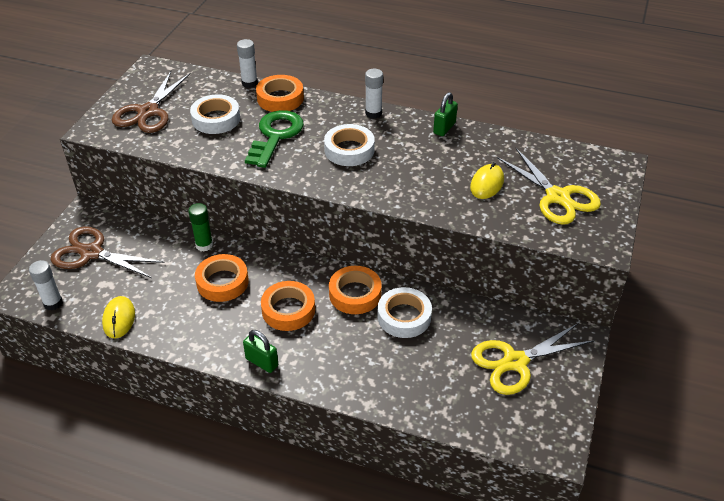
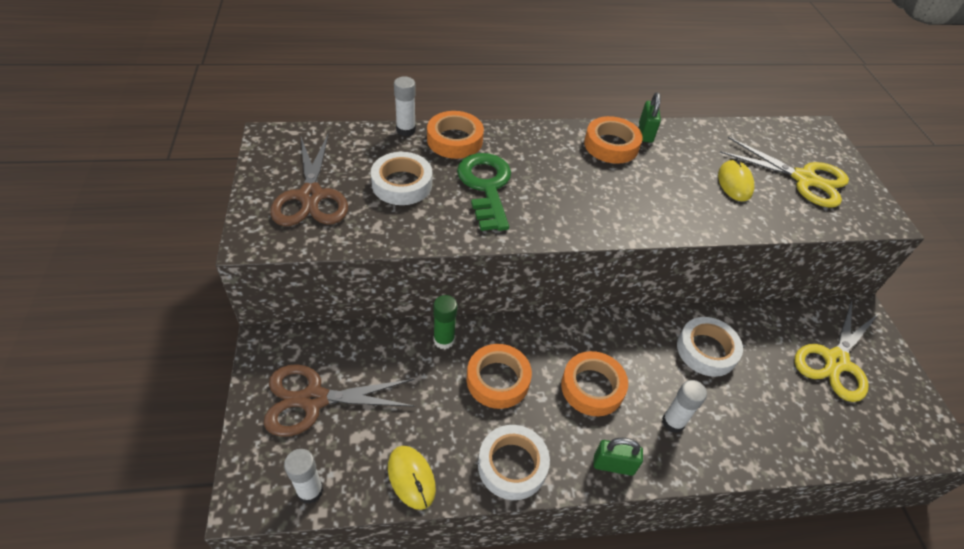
camera: 30 degrees left, 5 degrees up
(349, 150) = (577, 182): white tape -> white tape (512, 465)
(355, 294) = (642, 342): orange tape -> orange tape (611, 145)
(373, 113) = (565, 134): white glue stick -> white glue stick (673, 422)

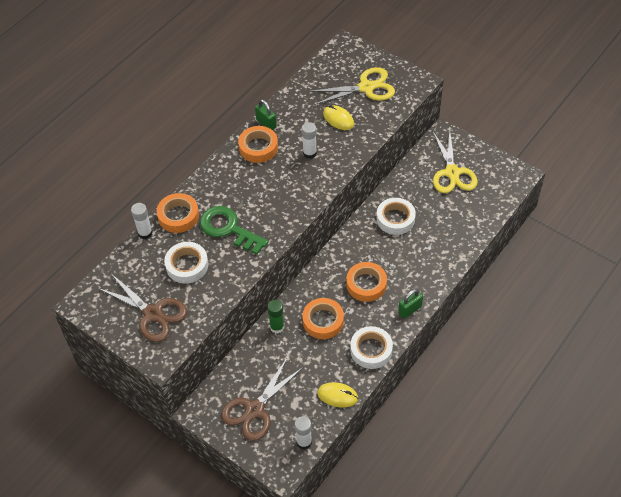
camera: 40 degrees left, 5 degrees up
(673, 422) = (414, 267): white glue stick -> white glue stick (309, 153)

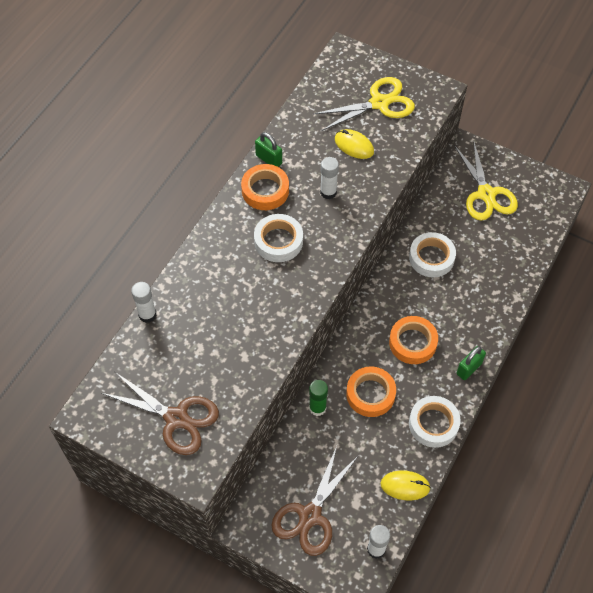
camera: 10 degrees left, 5 degrees up
(178, 216) = (184, 288): orange tape -> none
(187, 265) = (207, 351): white tape -> white tape (278, 241)
(229, 229) = (249, 298): green key -> none

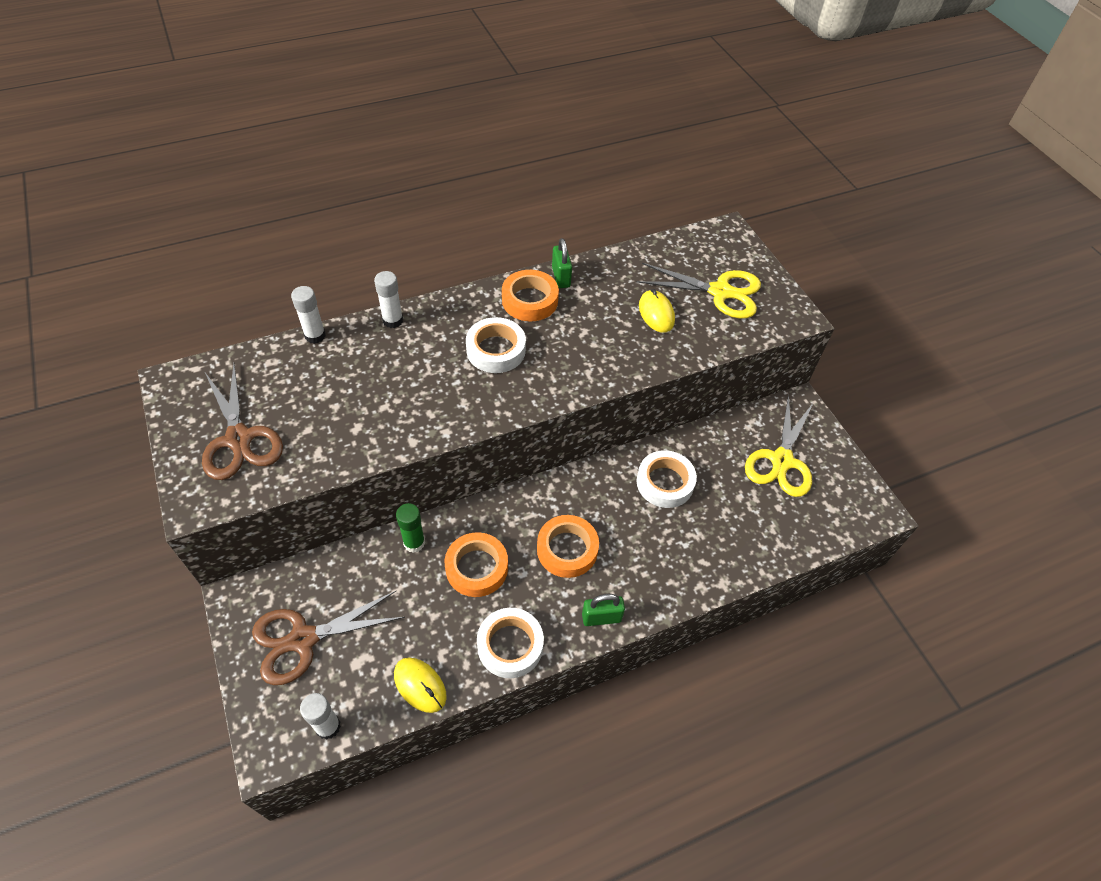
camera: 35 degrees right, 5 degrees down
(328, 192) = (588, 338): white glue stick -> white glue stick (393, 320)

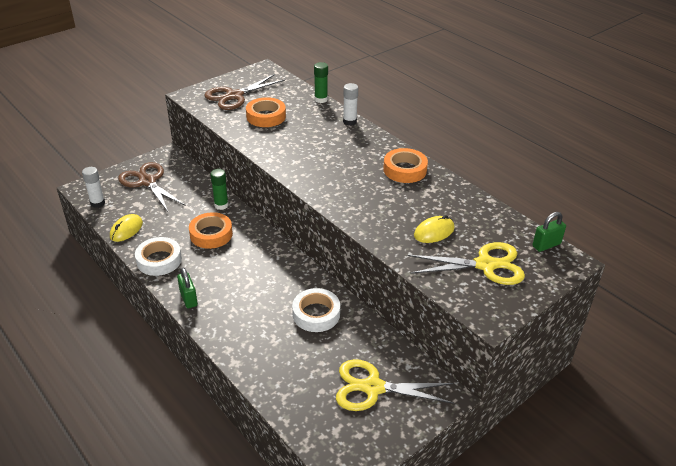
camera: 75 degrees right, 15 degrees down
(315, 335) = (321, 99): white glue stick -> green glue stick
(496, 350) = (348, 165): white tape -> none
(561, 277) = (439, 179): green padlock -> green padlock (546, 245)
(567, 549) = (238, 272): orange tape -> orange tape (266, 116)
(720, 292) = (485, 265): yellow scissors -> yellow scissors turned 90 degrees counterclockwise

